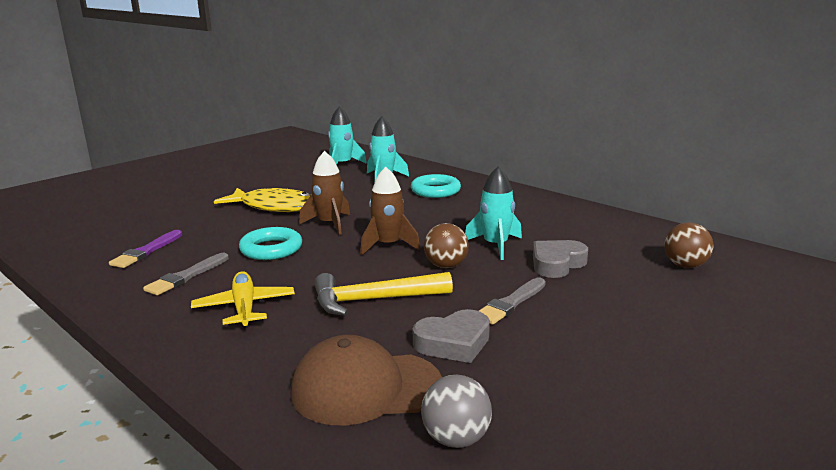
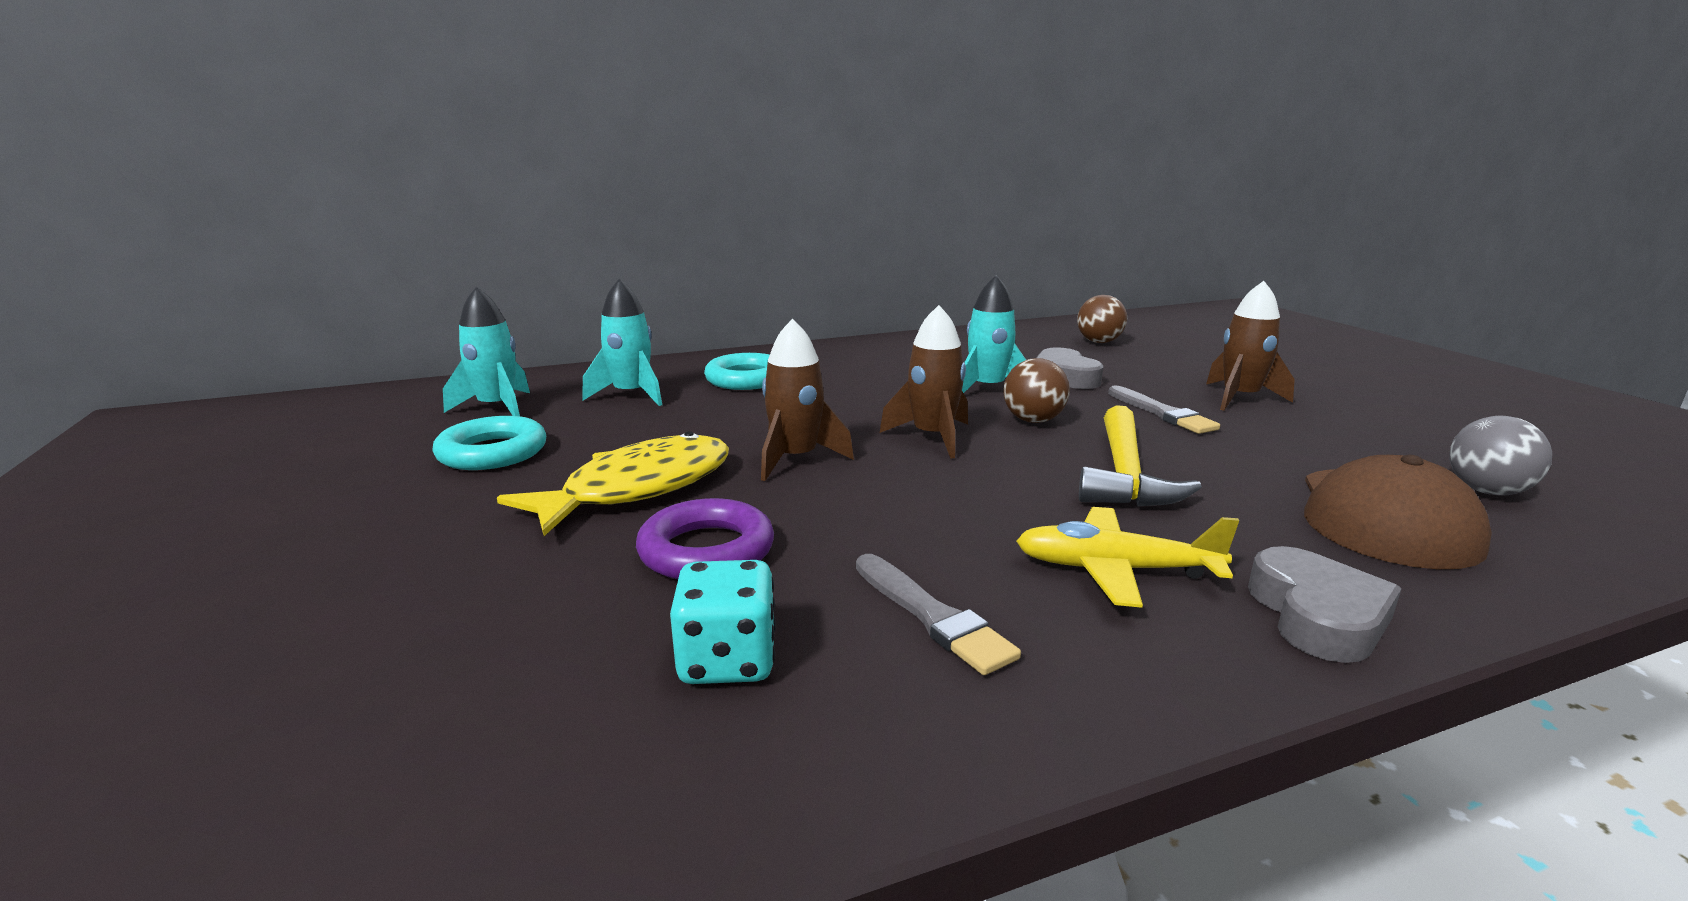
camera: 65 degrees left, 0 degrees up
(146, 251) = (727, 661): purple brush -> turquoise dice
(225, 230) = (706, 550): none -> purple ring
(271, 249) = (863, 518): turquoise ring -> turquoise ring (492, 452)
(453, 343) = (1262, 455): grey heart -> grey heart (1317, 615)
(592, 331) = (1240, 398): none -> brown rocket

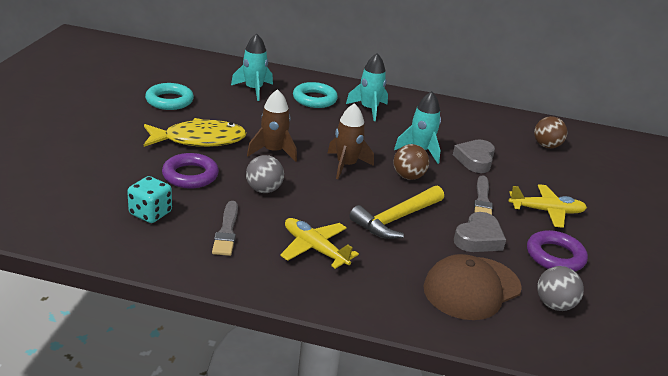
camera: 30 degrees right, 10 degrees up
(497, 408) = (194, 76): turquoise rocket -> turquoise rocket (369, 109)
(875, 518) = (264, 190): none -> grey ball
(1240, 398) = (546, 211): brown rocket -> yellow plane
(1317, 615) = (355, 297): grey heart -> grey heart (478, 238)
(1355, 438) = (555, 256): none -> purple ring

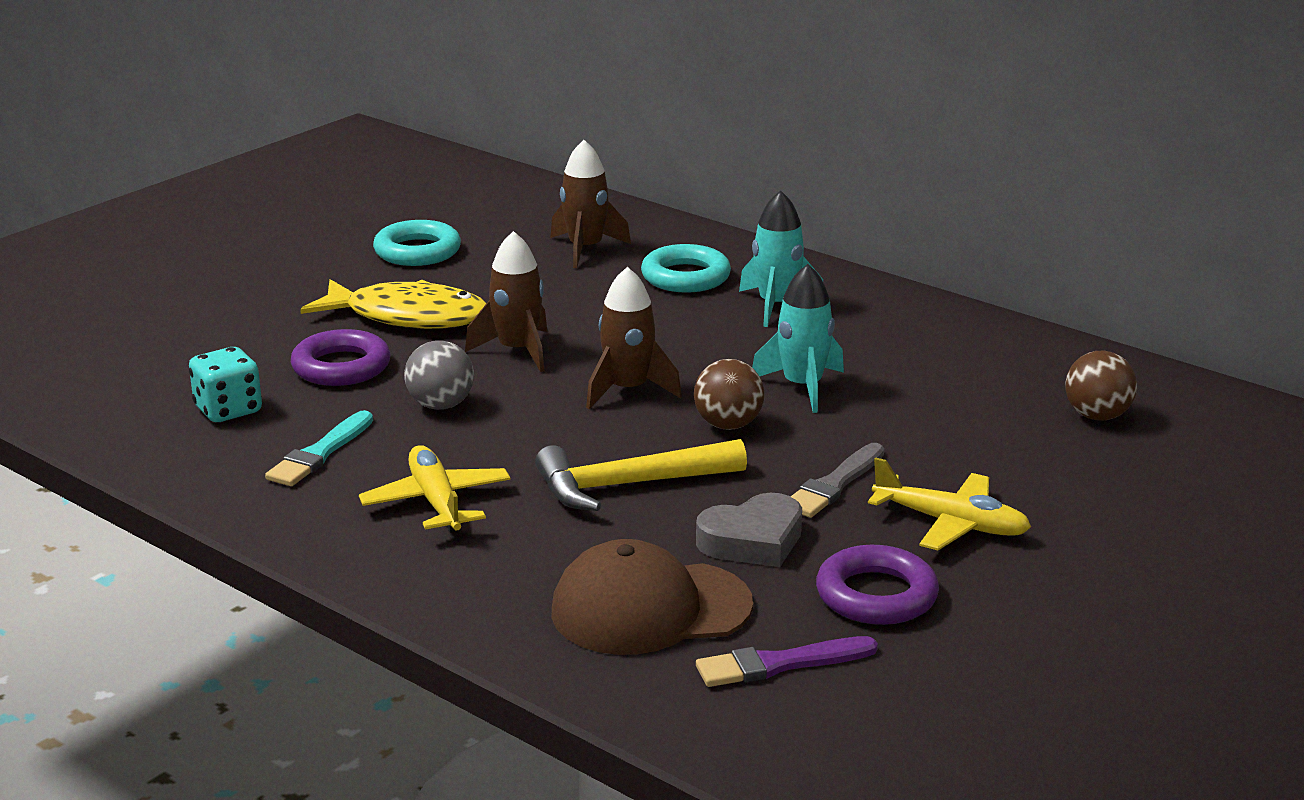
camera: 30 degrees right, 5 degrees down
(227, 231) = (320, 453): grey brush -> turquoise brush
(254, 90) = (585, 249): turquoise rocket -> brown rocket
(475, 160) = (901, 418): grey heart -> none
(554, 305) = (779, 664): grey ball -> purple brush

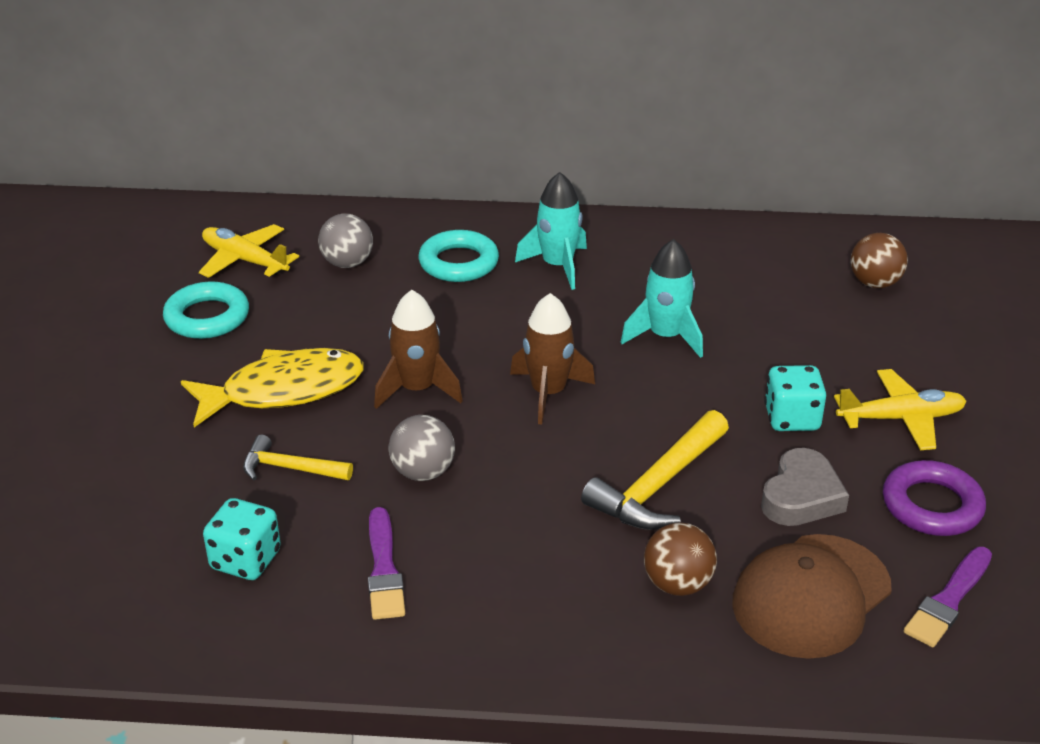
camera: 35 degrees left, 10 degrees up
(320, 453) = (384, 569): turquoise brush -> purple brush
(341, 367) = (290, 468): purple ring -> yellow hammer
(436, 502) = (538, 573): yellow plane -> yellow plane (245, 260)
(585, 249) = (347, 263): brown rocket -> grey ball
(728, 425) = (658, 395): brown ball -> brown ball (677, 584)
(834, 485) = (791, 418): grey brush -> turquoise dice

